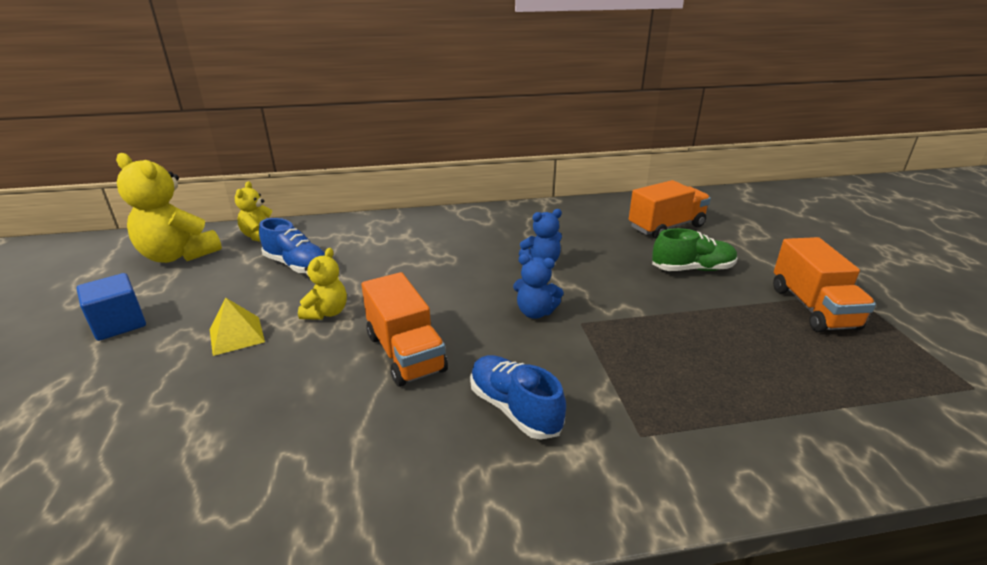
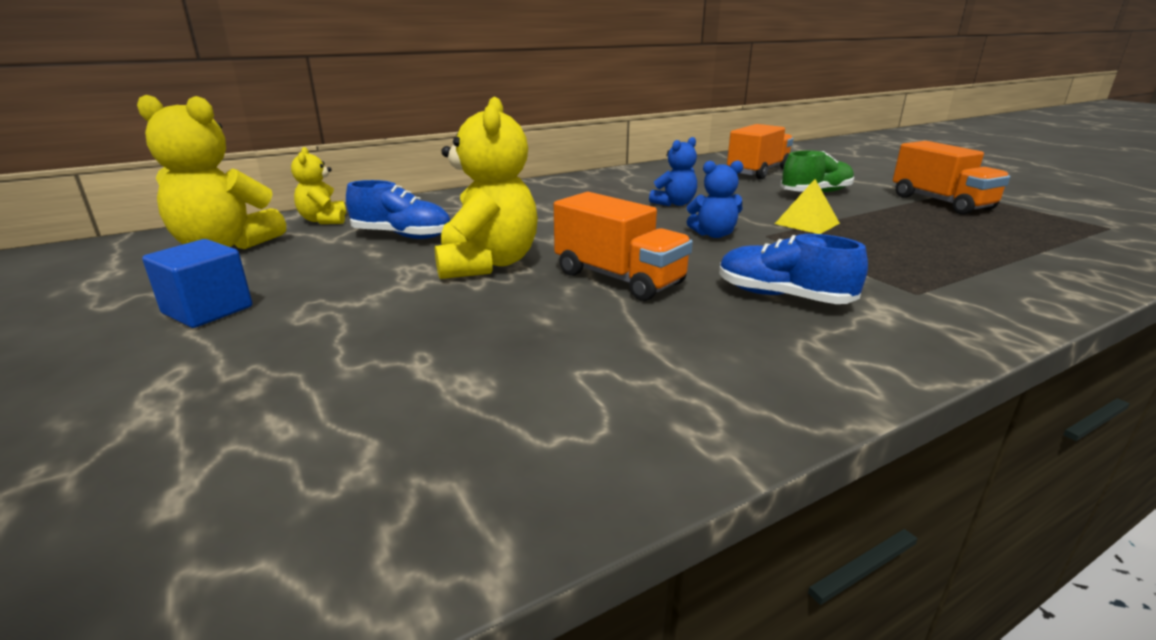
camera: 20 degrees left, 5 degrees down
(236, 335) = (394, 295): yellow pyramid -> yellow pyramid (807, 223)
(326, 312) = (487, 264): yellow teddy bear -> yellow teddy bear, size x1.83

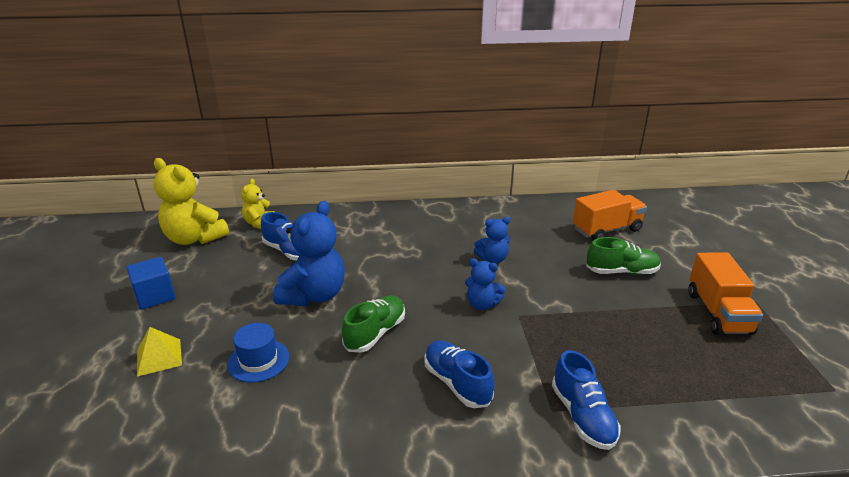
camera: 25 degrees right, 5 degrees up
(478, 337) = (258, 360): none -> blue hat
(487, 264) = (314, 295): yellow teddy bear -> blue teddy bear
(619, 278) = (375, 333): orange truck -> green shoe
(807, 223) = (566, 310): yellow pyramid -> yellow pyramid (159, 357)
(953, 290) = (582, 416): none -> blue shoe

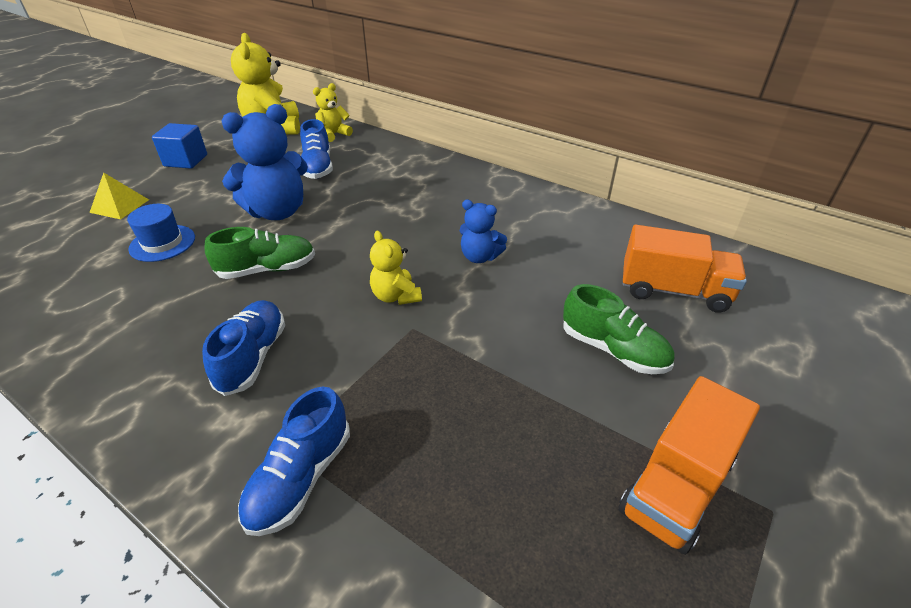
camera: 40 degrees right, 10 degrees up
(482, 304) = (396, 296): blue teddy bear -> yellow teddy bear

